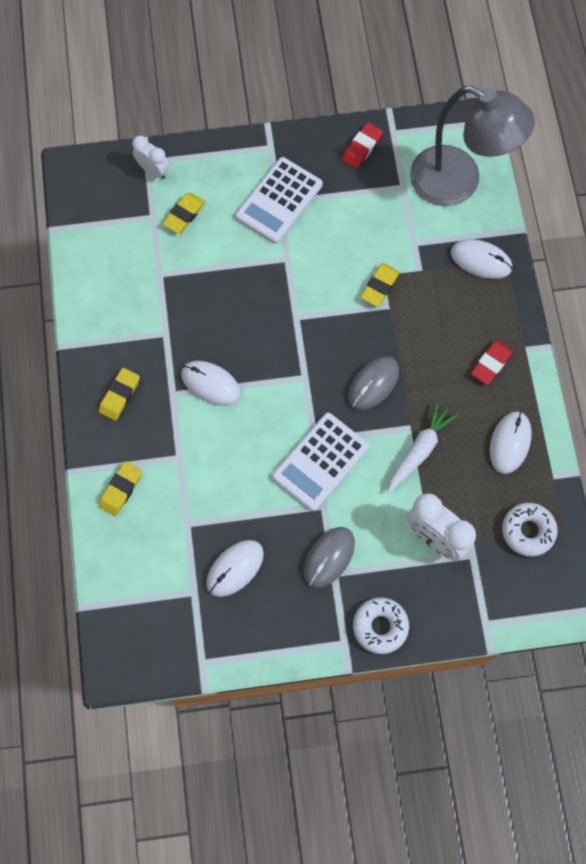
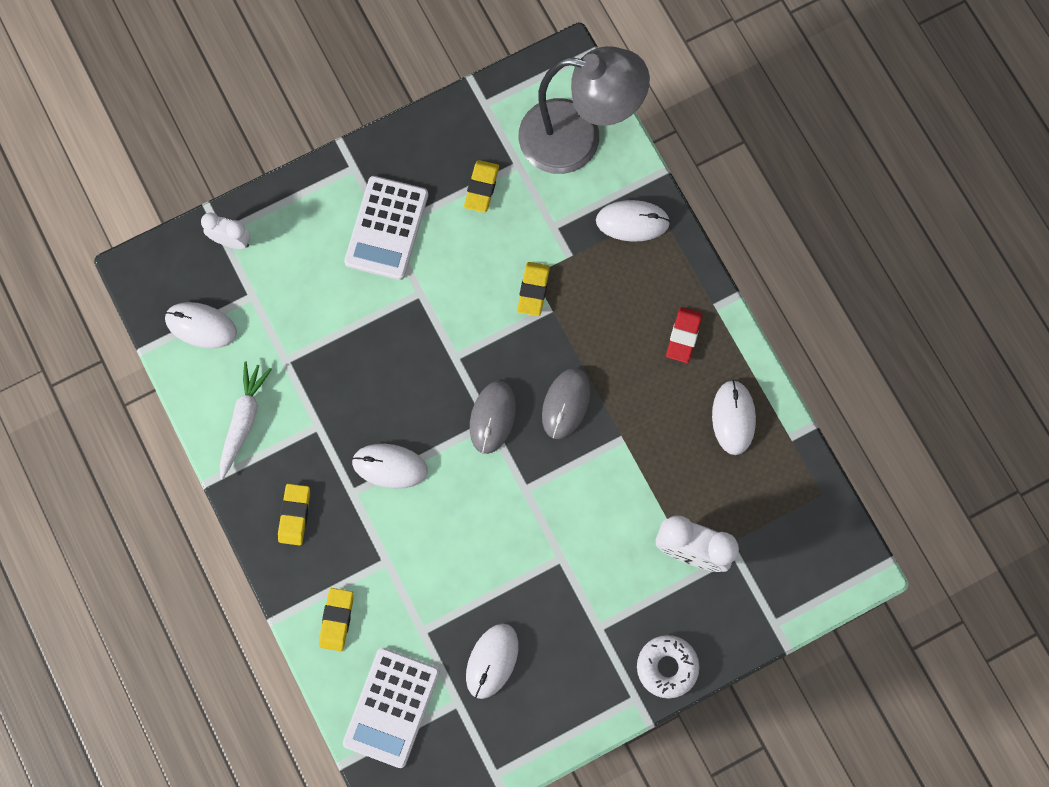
camera: 20 degrees left, 5 degrees up
(104, 226) = (201, 326): none -> white mouse
(184, 215) = (286, 281): yellow eraser -> yellow eraser (481, 188)
(320, 462) = (540, 511): white calculator -> white calculator (391, 707)
(329, 557) = (587, 612): grey mouse -> grey mouse (492, 417)
(362, 148) = (456, 134): red eraser -> none
(419, 450) = (641, 460): white carrot -> white carrot (243, 420)
(528, 531) = (784, 508): white donut -> none

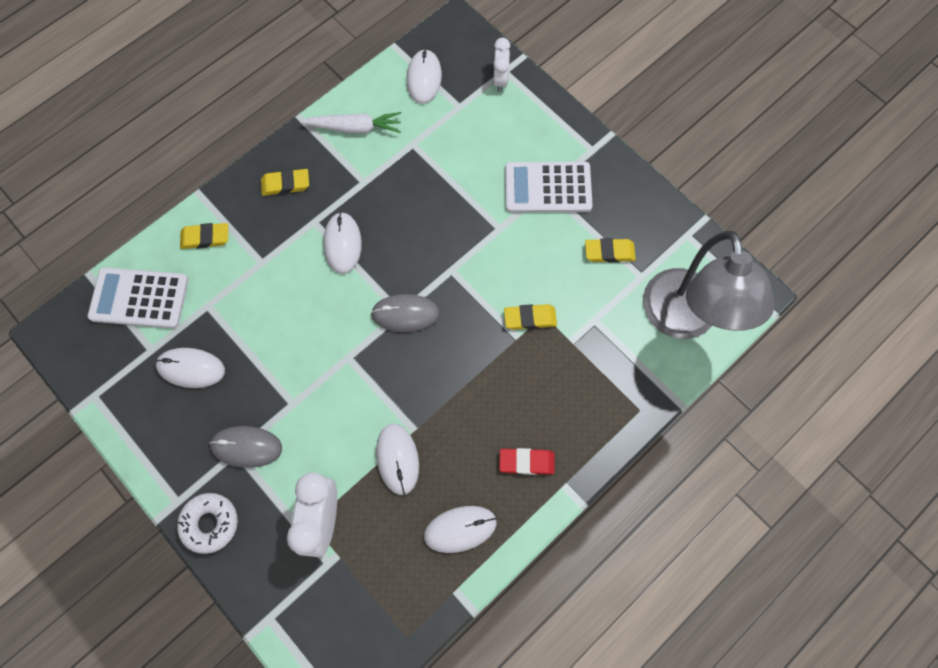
camera: 75 degrees right, 5 degrees down
(566, 404) = (433, 372): grey mouse -> grey mouse (246, 447)
(632, 222) = (622, 388): white mouse -> white mouse (397, 459)

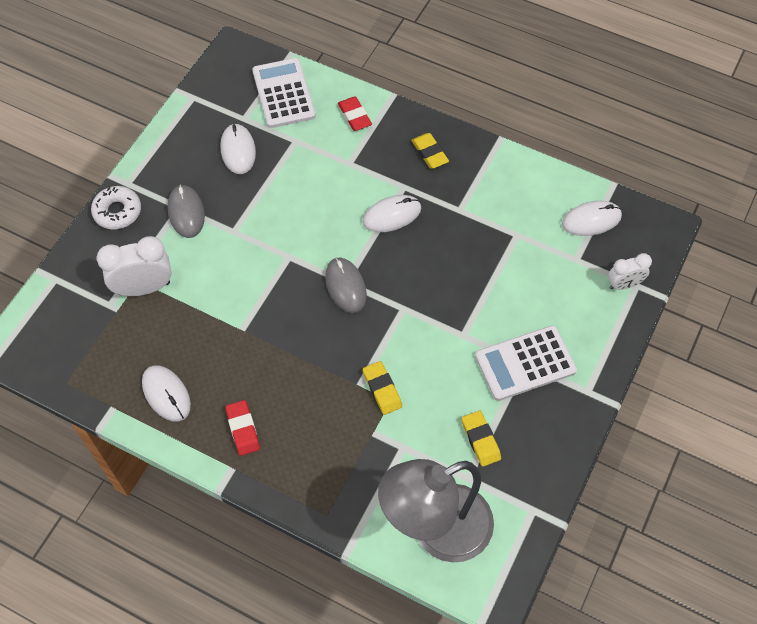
camera: 70 degrees right, 10 degrees down
(205, 238) = (354, 116): yellow eraser -> red eraser
(355, 128) = (510, 184): white carrot -> none
(397, 459) = (212, 325): white mouse -> none
(547, 188) = (525, 363): white calculator -> white calculator turned 90 degrees counterclockwise

